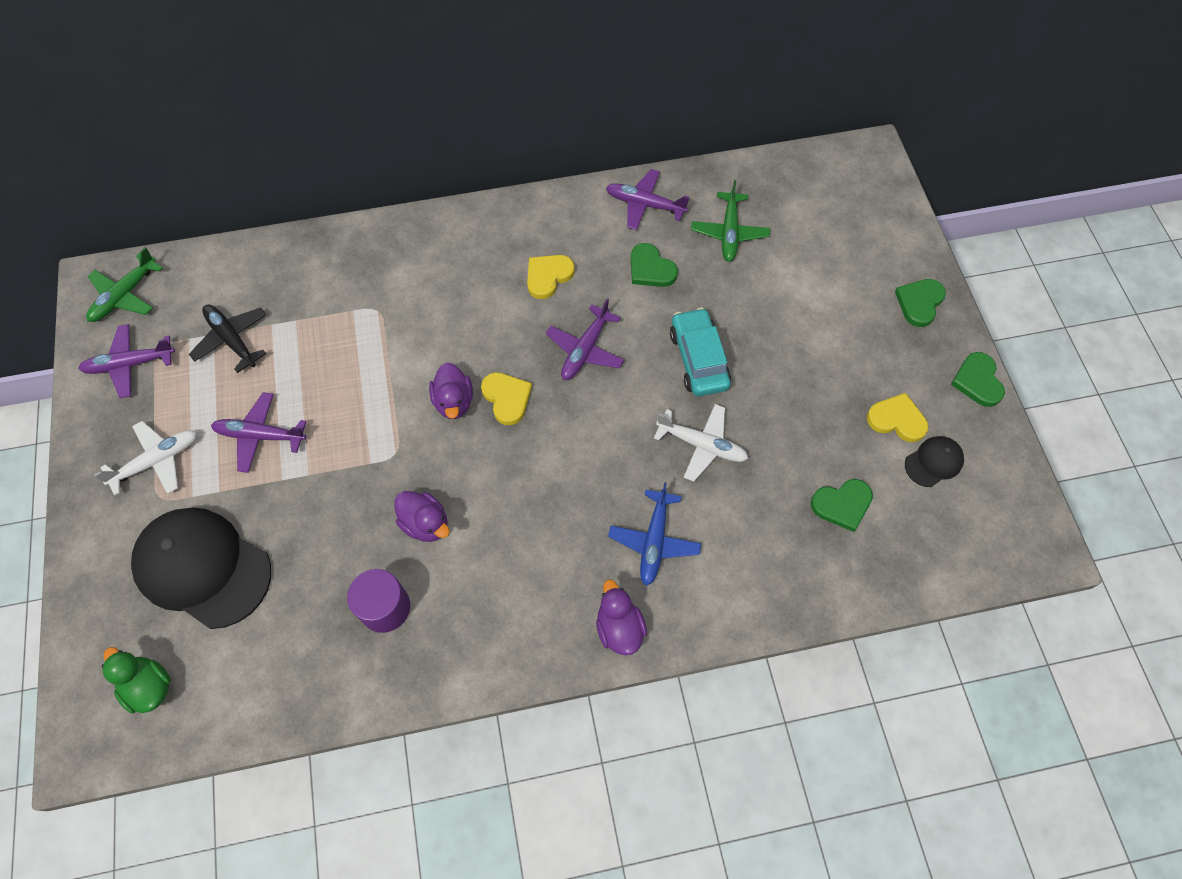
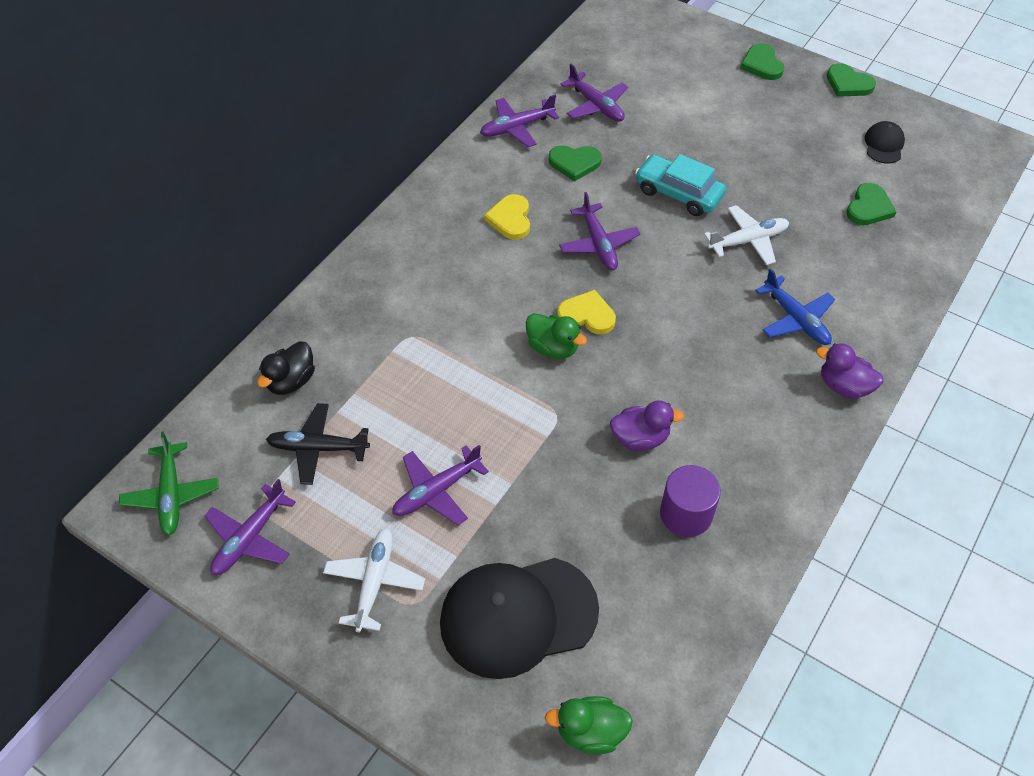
camera: 45 degrees left, 10 degrees down
(271, 278) = (291, 381): none -> black duck
(454, 402) = (553, 347): purple duck -> green duck
(729, 232) = (596, 105): green plane -> purple plane
(897, 419) = (835, 137): yellow heart -> none

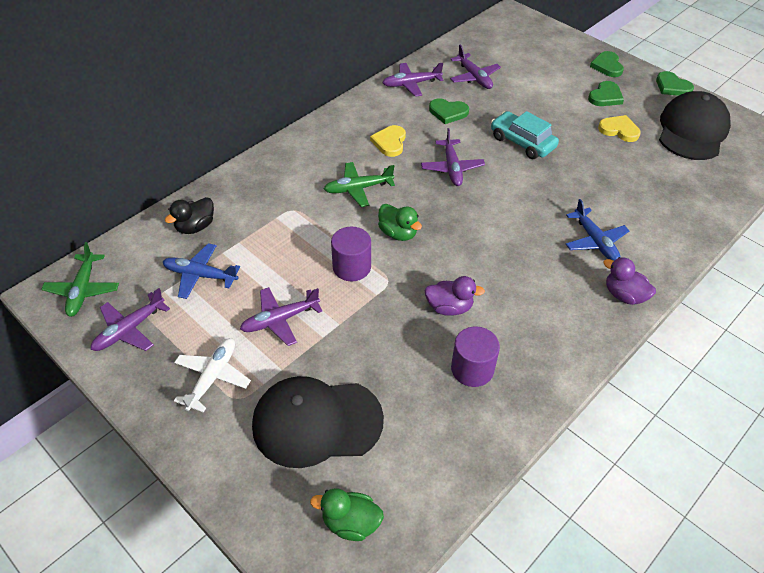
camera: 10 degrees right, 5 degrees down
(318, 448) = (200, 275): black plane -> blue plane
(487, 292) = (358, 188): none -> green plane
(507, 404) = (351, 267): none -> purple cylinder
(587, 315) = (430, 215): yellow heart -> yellow heart (619, 130)
(747, 241) = (569, 181): white plane -> none
(869, 207) = (671, 172): green heart -> green heart (605, 96)
(884, 145) = (692, 131): black cap -> black cap, size x2.20

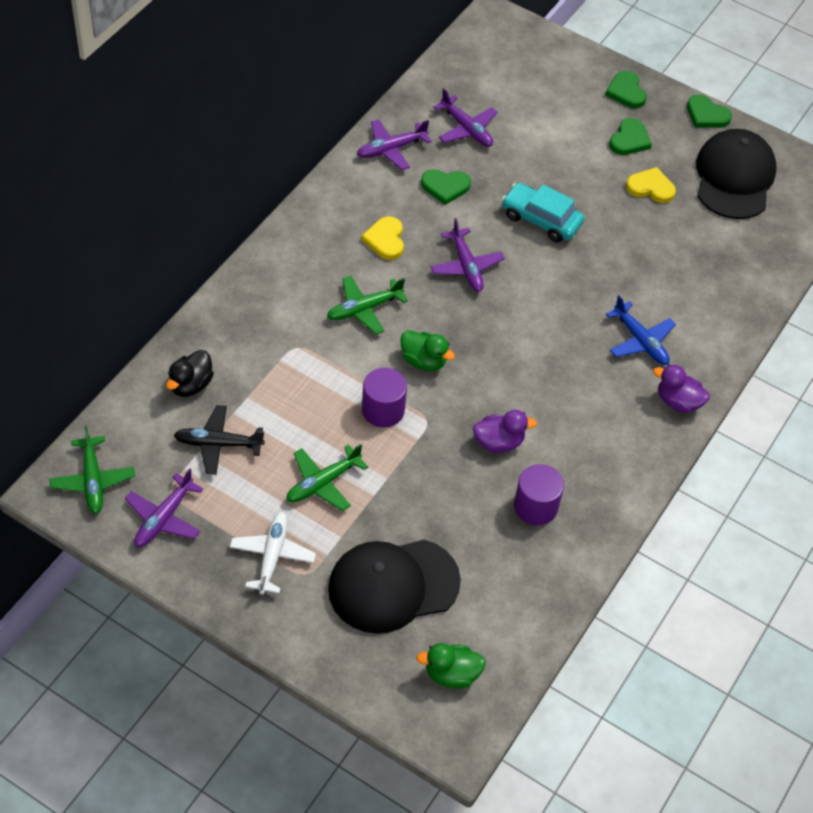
camera: 15 degrees left, 5 degrees up
(200, 275) = (218, 444): blue plane -> black plane
(280, 320) = (323, 483): purple plane -> green plane

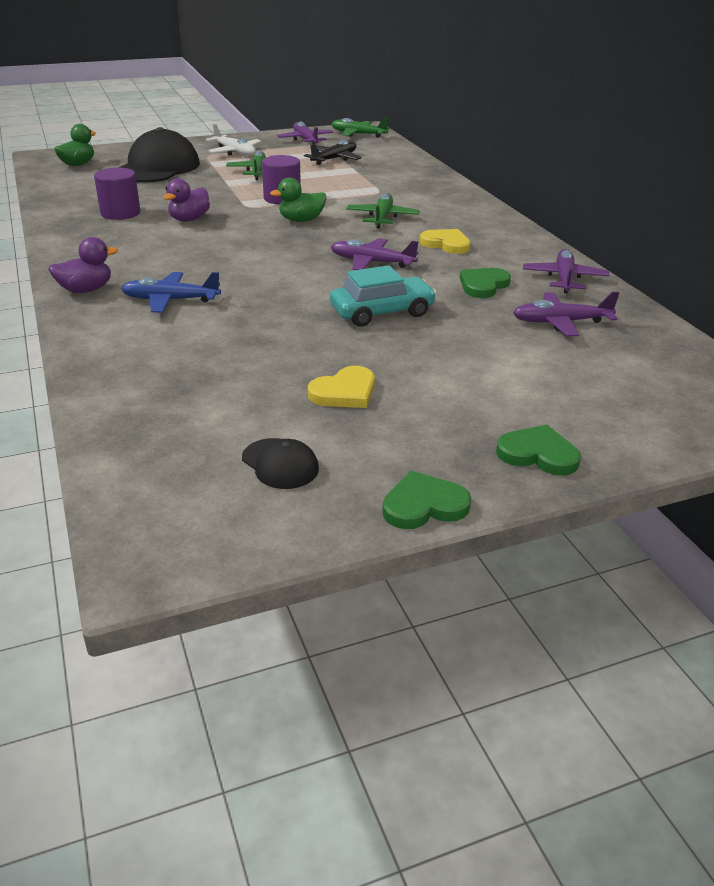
camera: 130 degrees right, 20 degrees down
(191, 385) = (391, 163): black duck -> none
(629, 140) = (441, 414): green heart -> none
(734, 178) = (280, 464): black cap -> black cap, size x0.46

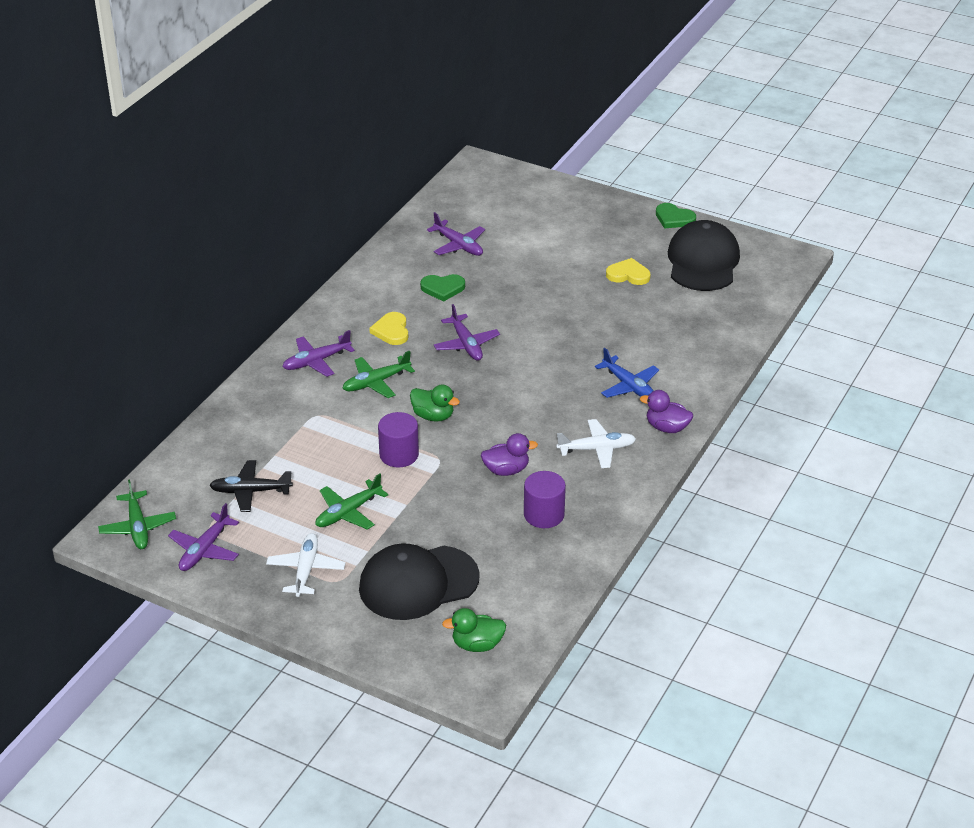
camera: 130 degrees left, 5 degrees up
(134, 254) = (596, 449): none -> white plane
(280, 464) = (703, 262): black cap -> black cap, size x2.20
(382, 312) = (531, 305): turquoise car -> none
(538, 454) = (600, 207): green heart -> none
(564, 279) = (392, 265): purple plane -> purple plane (316, 361)

